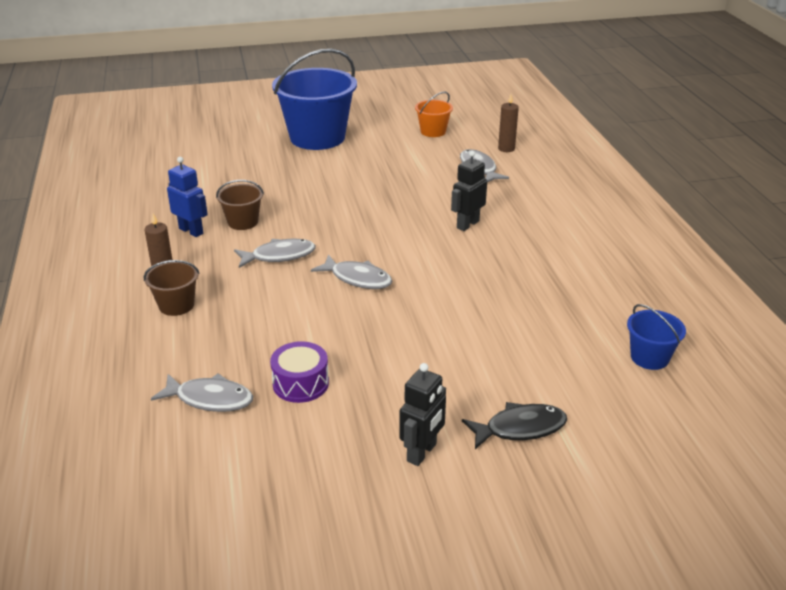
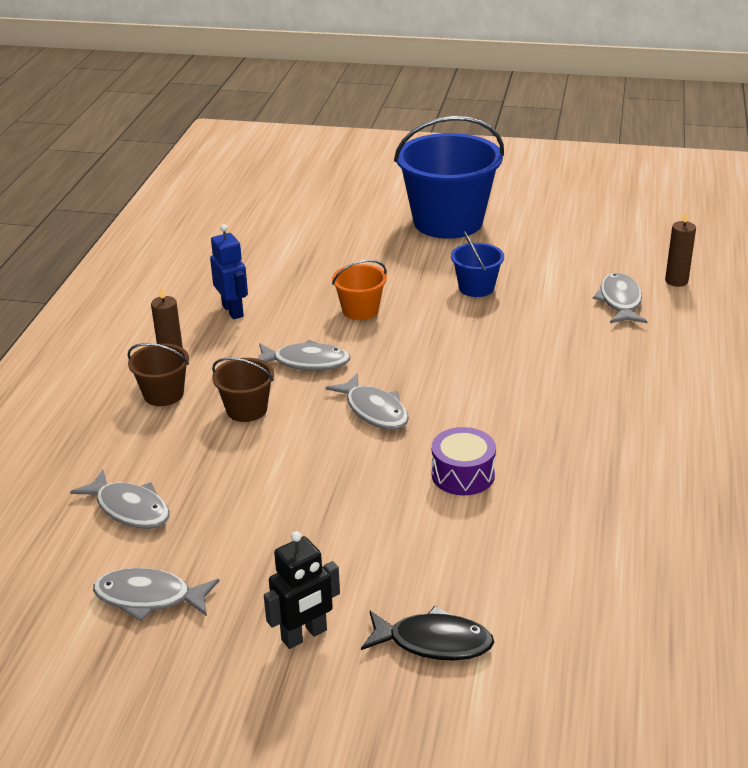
camera: 25 degrees right, 0 degrees up
(243, 222) = (294, 312): brown bucket -> brown bucket (246, 409)
(276, 462) = (149, 597): none -> grey fish
(300, 383) = (230, 518): purple drum -> purple drum (463, 474)
(433, 131) = (596, 239): orange bucket -> orange bucket (360, 310)
(467, 224) = (552, 373): black robot -> none
(649, 357) = (660, 603): blue bucket -> blue bucket (476, 288)

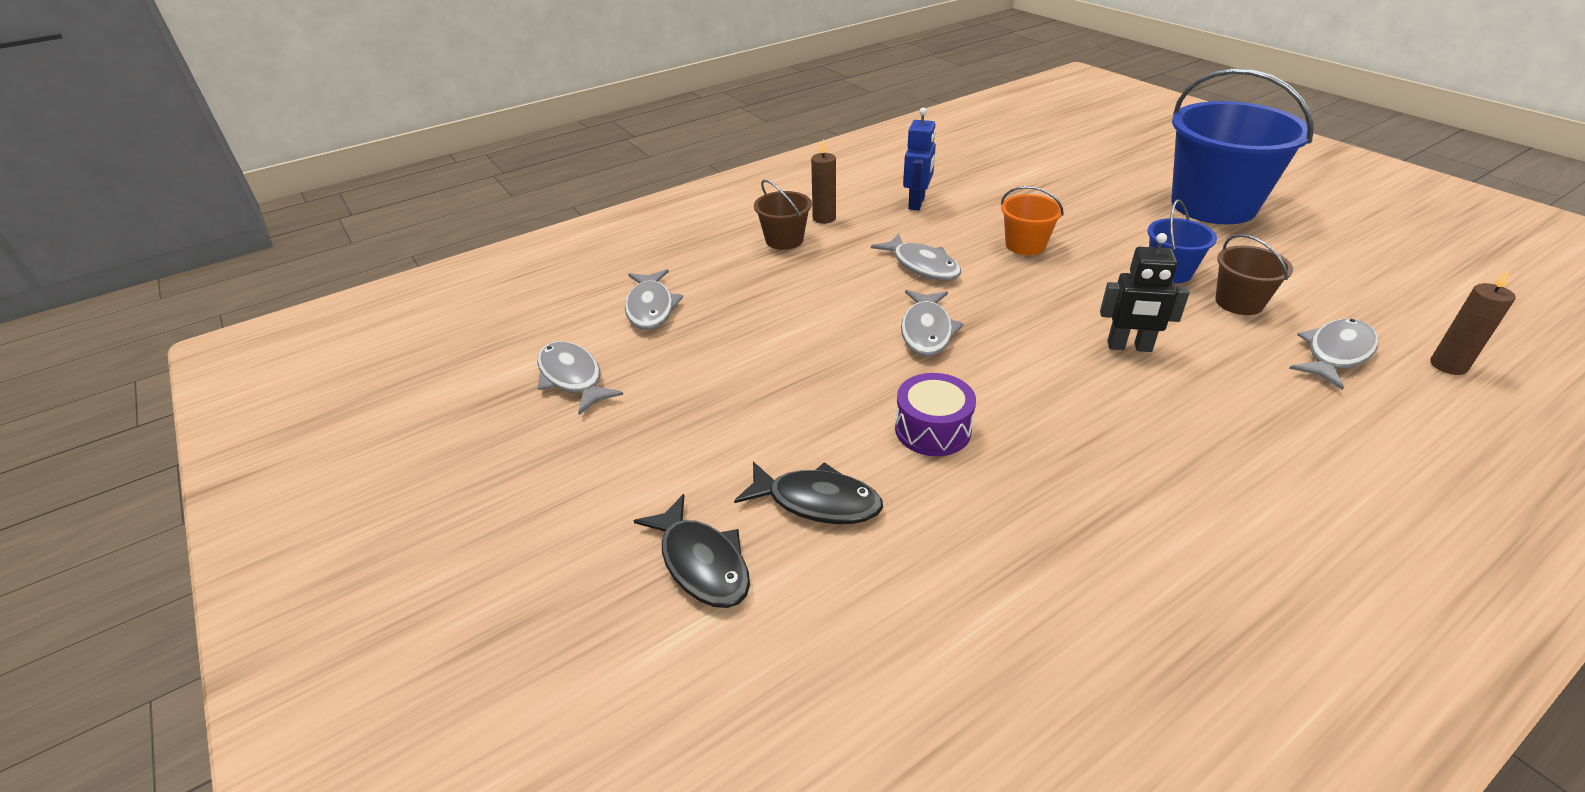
camera: 45 degrees right, 5 degrees up
(246, 409) = (826, 279): brown bucket -> brown bucket (1239, 302)
(304, 635) = (621, 480): black robot -> black robot (1129, 347)
(452, 561) = (817, 501): none -> black fish

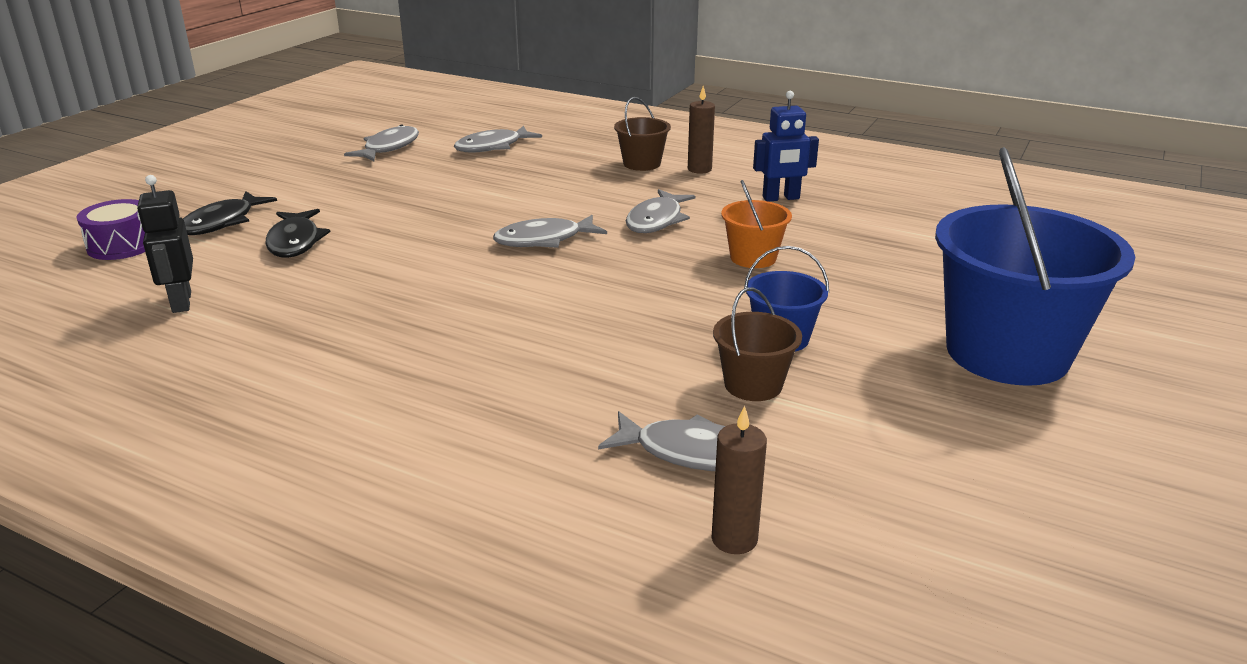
camera: 60 degrees right, 10 degrees down
(932, 429) = (401, 264): purple drum -> purple drum (122, 245)
(1129, 347) = (597, 330): black robot -> black robot (181, 302)

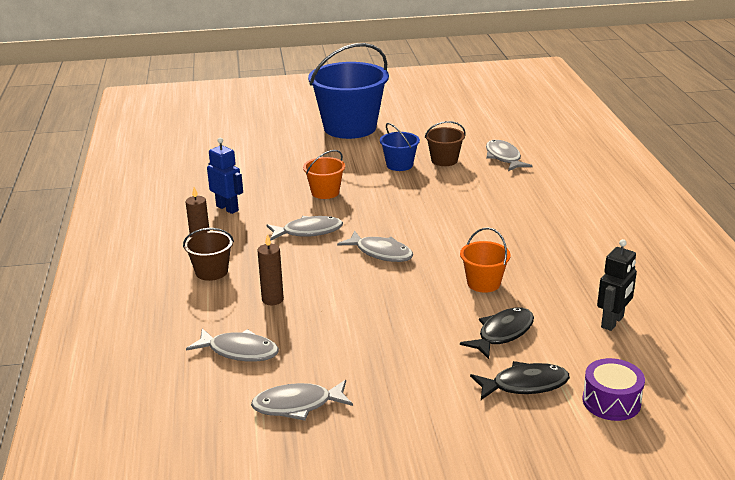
camera: 125 degrees left, 0 degrees up
(383, 268) = (483, 283): none -> orange bucket
(734, 539) = (532, 140): brown candle -> brown candle (272, 299)

